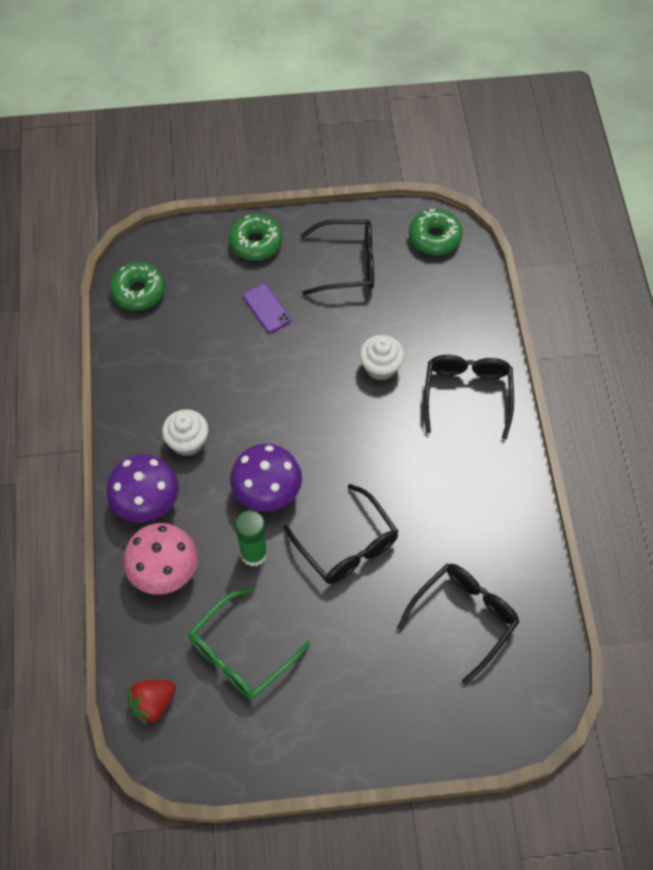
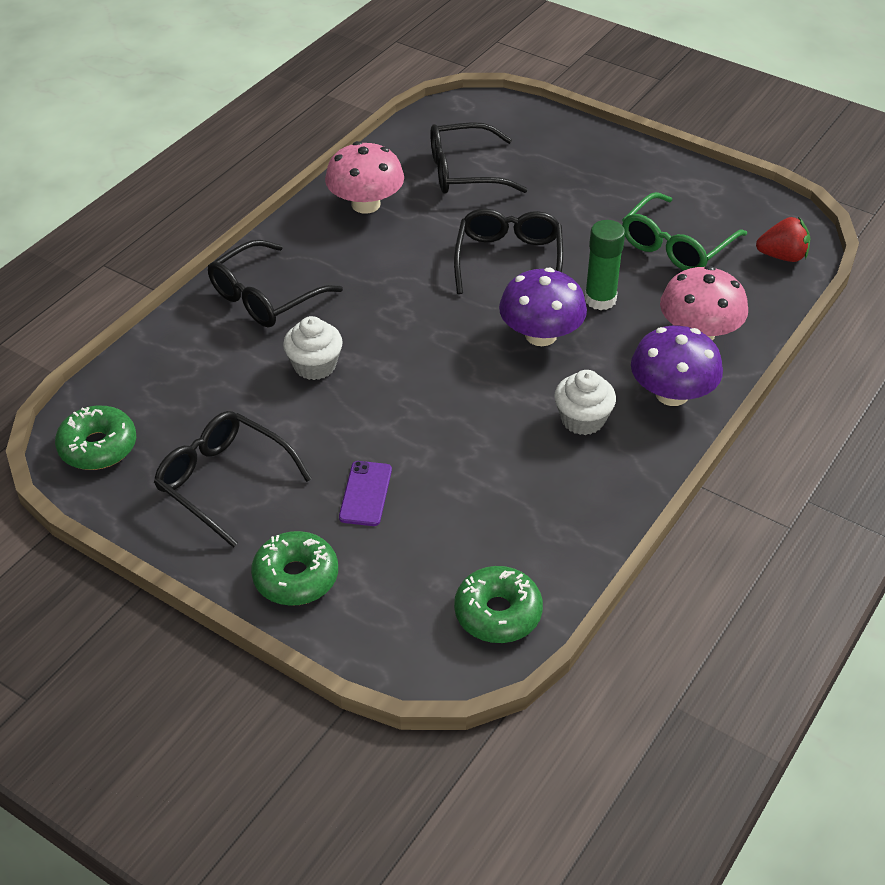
camera: 140 degrees left, 15 degrees down
(240, 654) = (676, 246): green glasses -> green glasses turned 135 degrees clockwise
(496, 525) = (366, 204): none -> pink mushroom

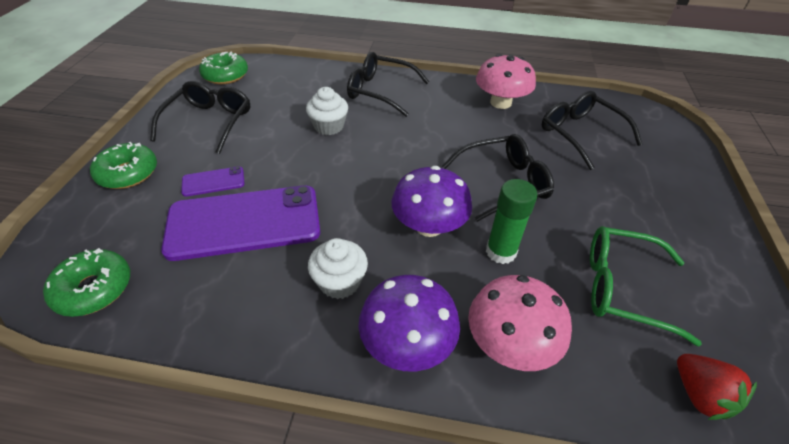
camera: 65 degrees right, 0 degrees up
(457, 476) = (244, 222): none -> purple phone

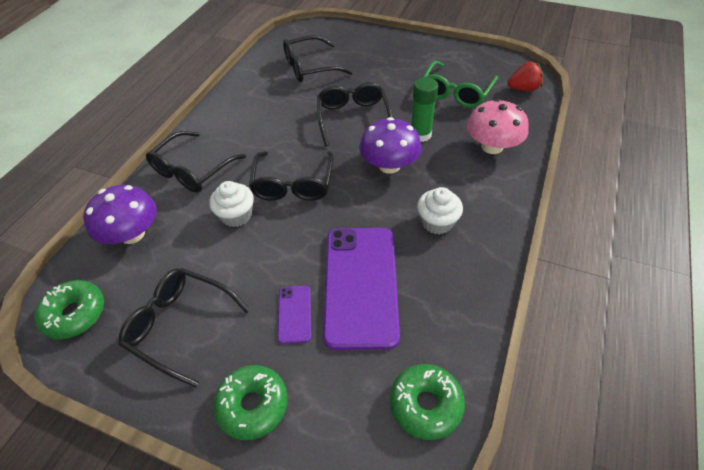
camera: 75 degrees left, 5 degrees up
(377, 154) = (293, 184): none -> black glasses
(407, 343) = (491, 192): purple mushroom -> purple mushroom (132, 234)
(500, 103) = (250, 97): pink mushroom -> none

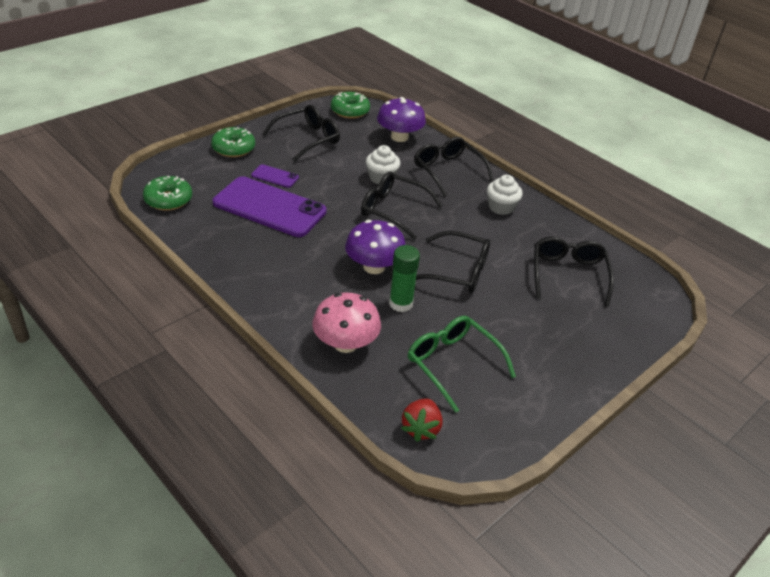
camera: 110 degrees right, 10 degrees down
(437, 222) = (288, 264): white cupcake -> white cupcake (501, 207)

